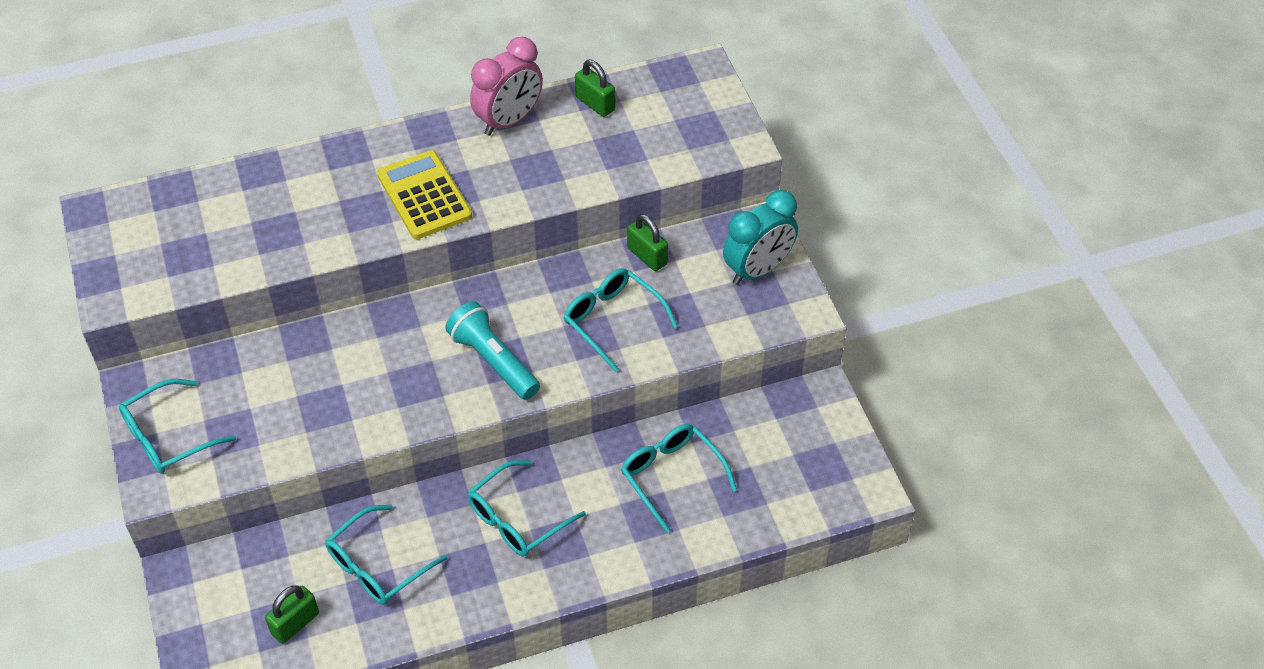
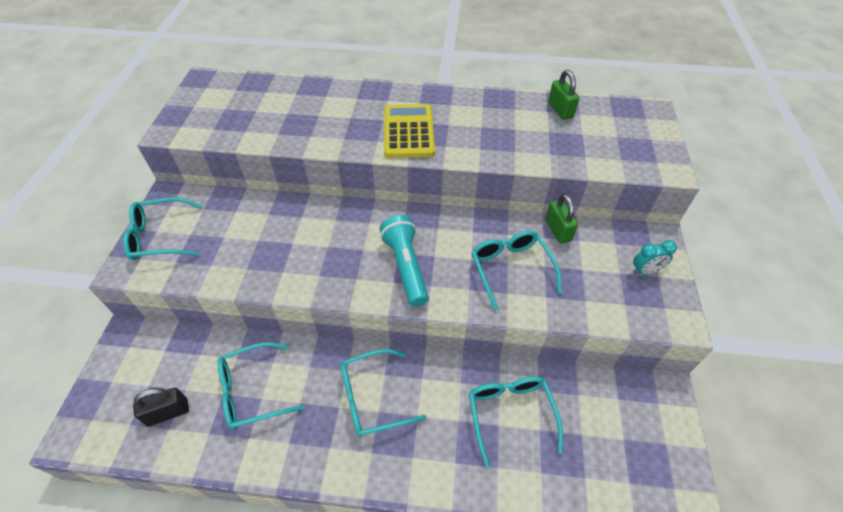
camera: 25 degrees right, 0 degrees up
(295, 623) = (168, 413): green padlock -> black padlock
(509, 121) = (493, 103): pink clock -> none
(758, 270) = (645, 271): turquoise clock -> turquoise clock, size x0.52

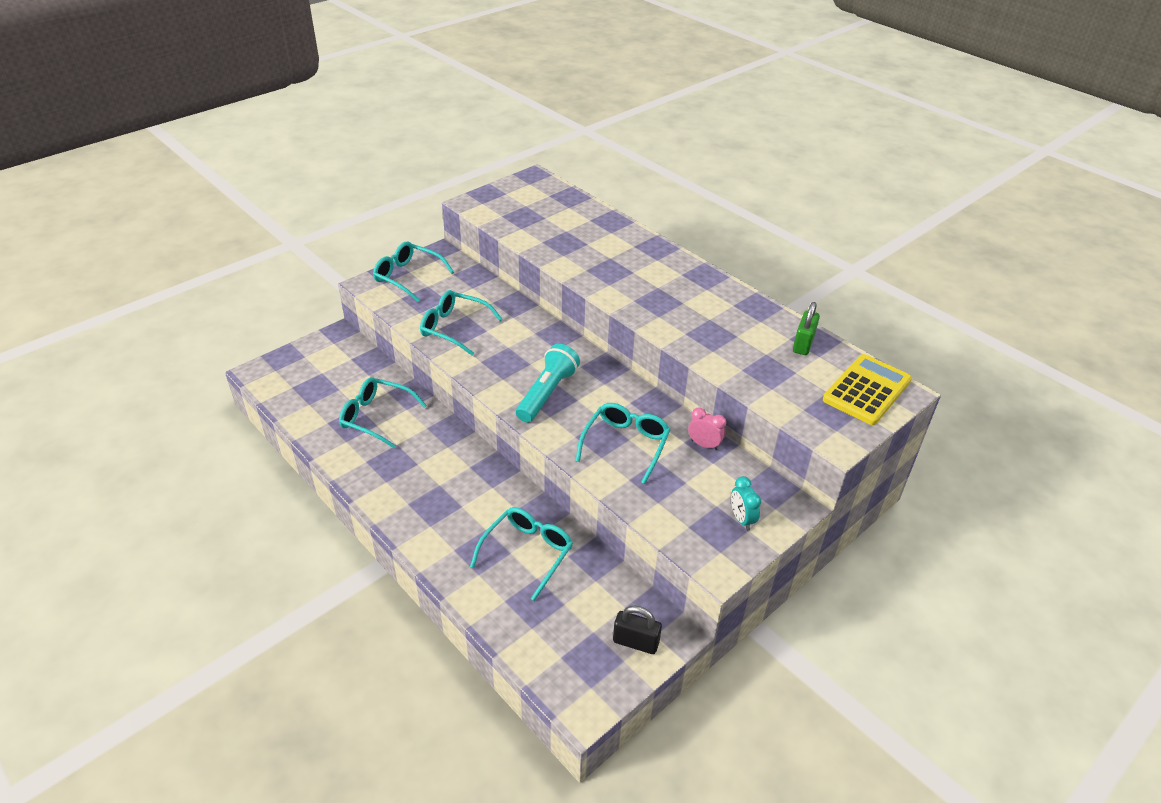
camera: 40 degrees right, 10 degrees down
(168, 413) = (317, 395): black padlock -> black padlock (635, 642)
(372, 398) = (445, 474): turquoise glasses -> turquoise glasses (454, 328)
(408, 132) = (642, 291): yellow calculator -> yellow calculator (866, 390)
(558, 230) = (704, 445): green padlock -> pink clock
(645, 271) = (741, 519): turquoise clock -> turquoise clock turned 45 degrees clockwise

